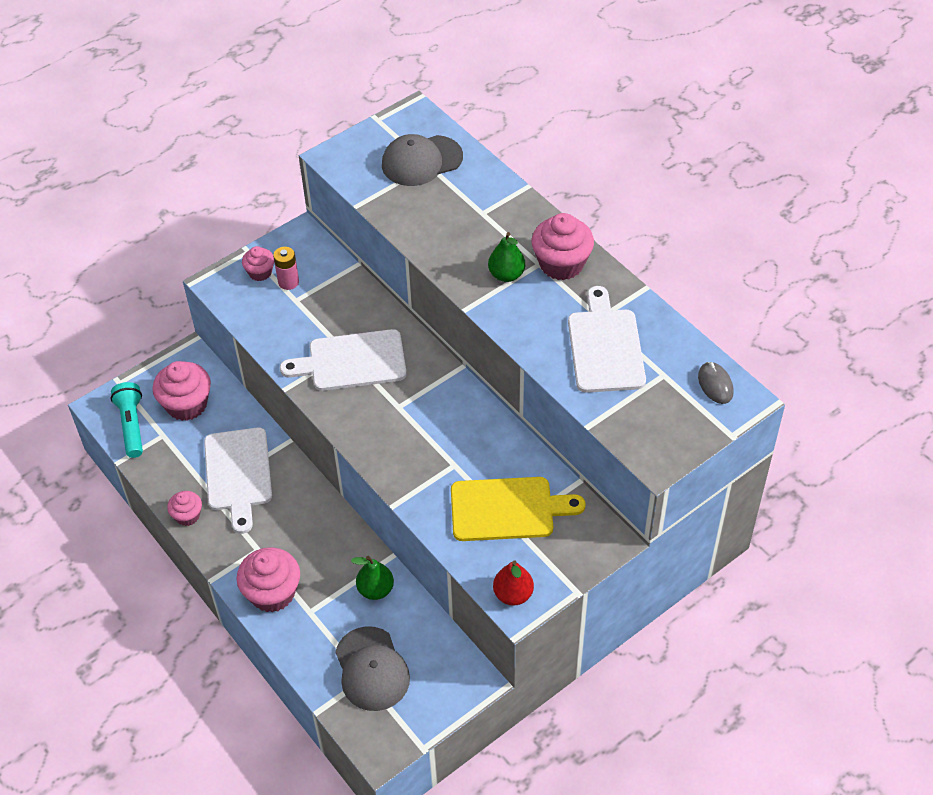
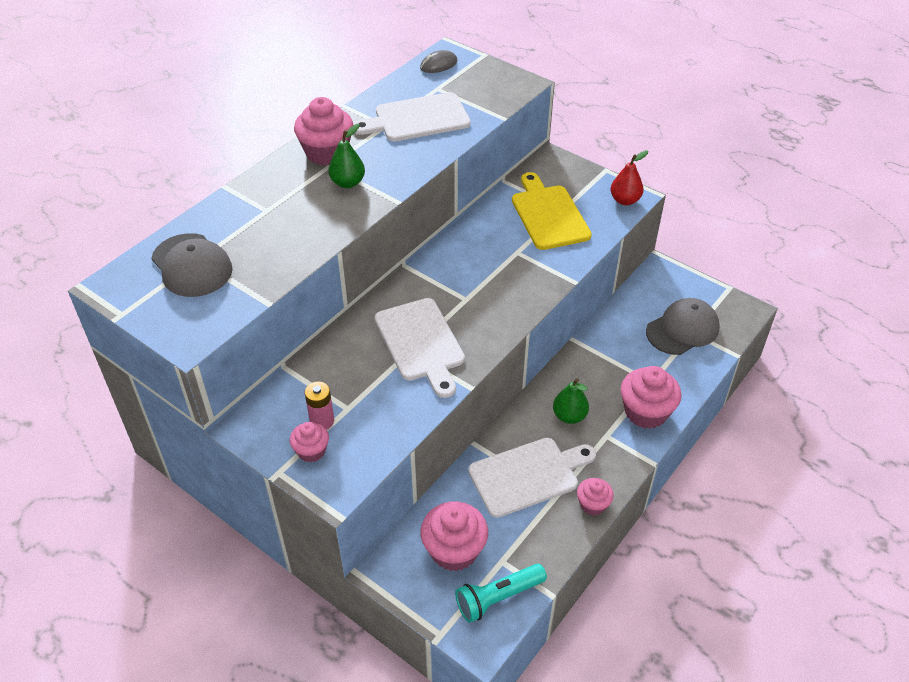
camera: 105 degrees left, 5 degrees down
(375, 589) = (610, 342): green pear -> green pear (569, 416)

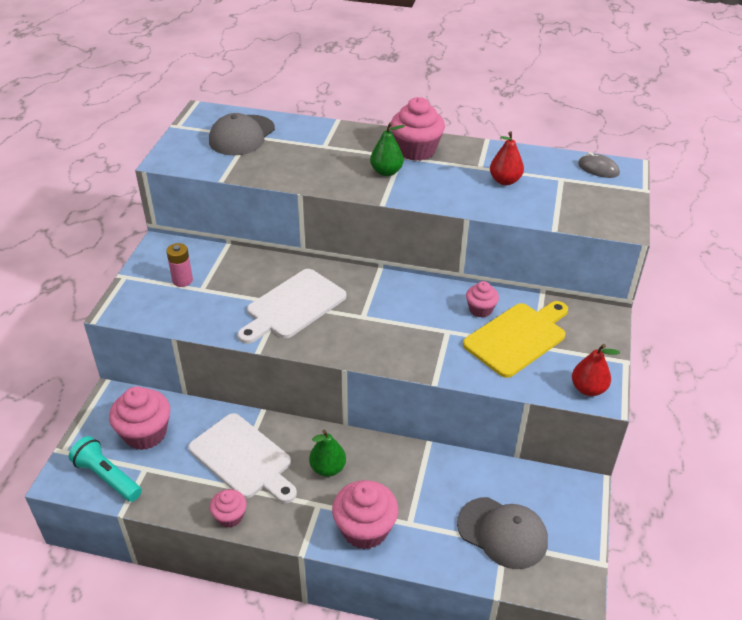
camera: 65 degrees right, 5 degrees down
(311, 451) = (150, 285): pink cupcake -> pink cupcake (480, 309)
(417, 119) = (505, 181): white cutting board -> red pear

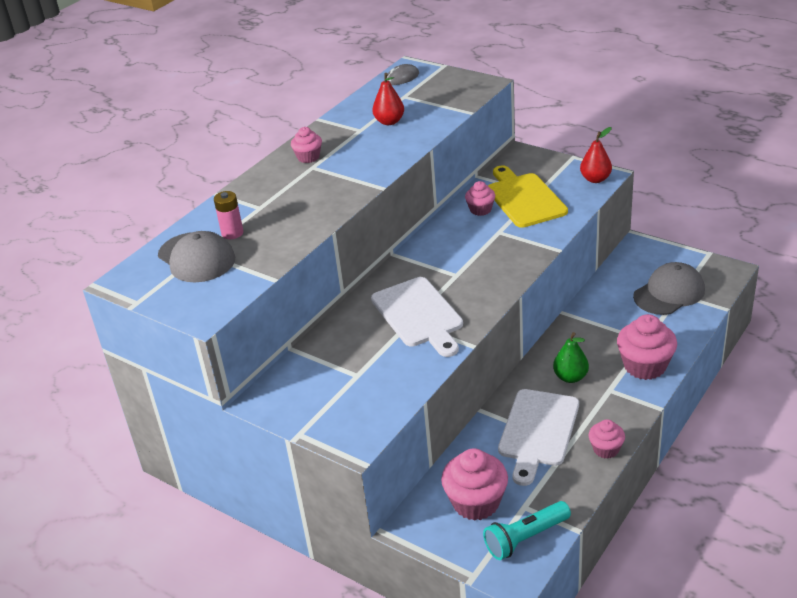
camera: 65 degrees left, 5 degrees down
(182, 280) = (334, 388): pink battery -> pink battery (232, 233)
(243, 458) = (538, 431): white cutting board -> white cutting board turned 135 degrees clockwise
(386, 172) = (332, 178): green pear -> none
(416, 150) = (308, 157): pink cupcake -> pink cupcake, size x0.57

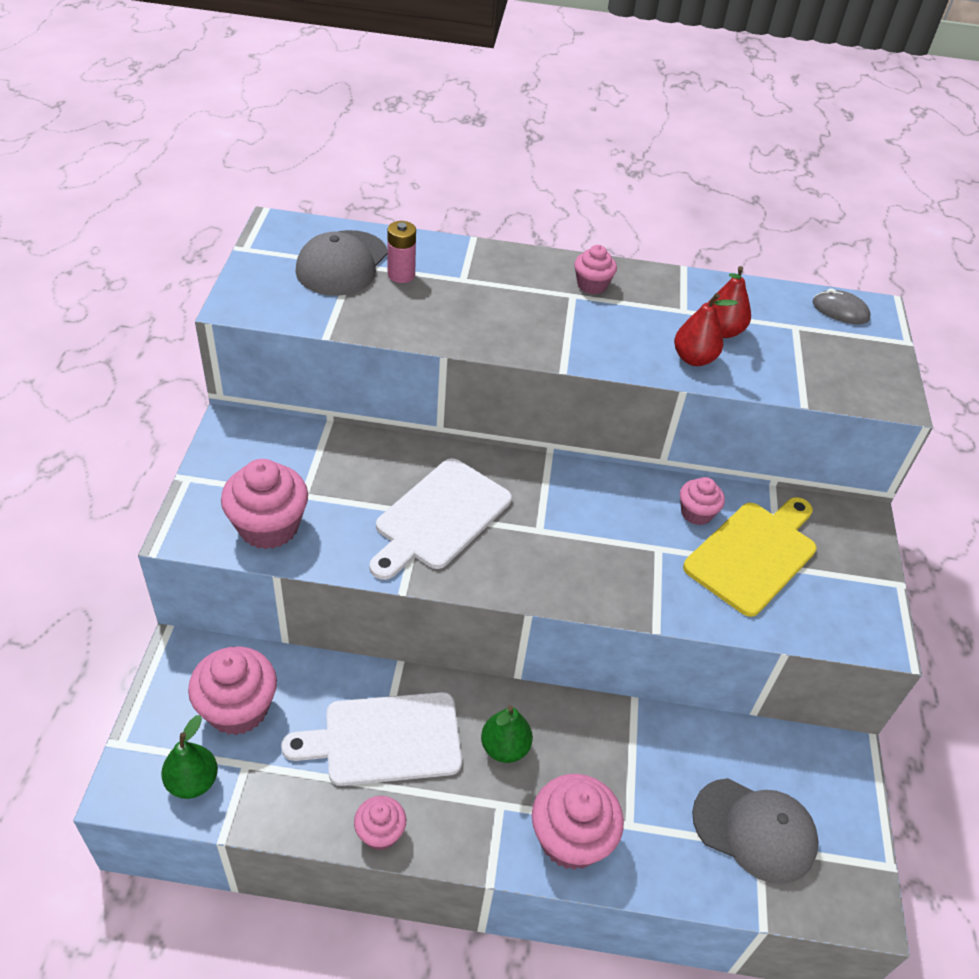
camera: 55 degrees right, 10 degrees up
(376, 398) = (269, 526): none -> pink cupcake
(525, 538) = (193, 782): turquoise flashlight -> green pear
(595, 179) = (860, 629): red pear -> red pear (694, 359)

